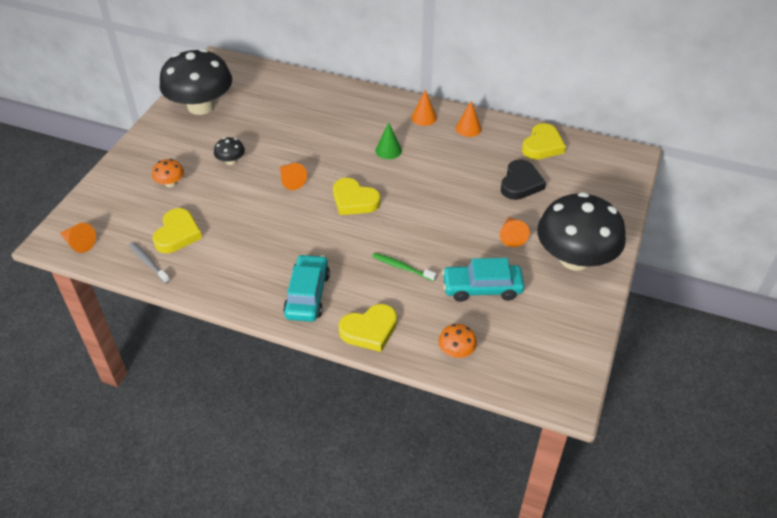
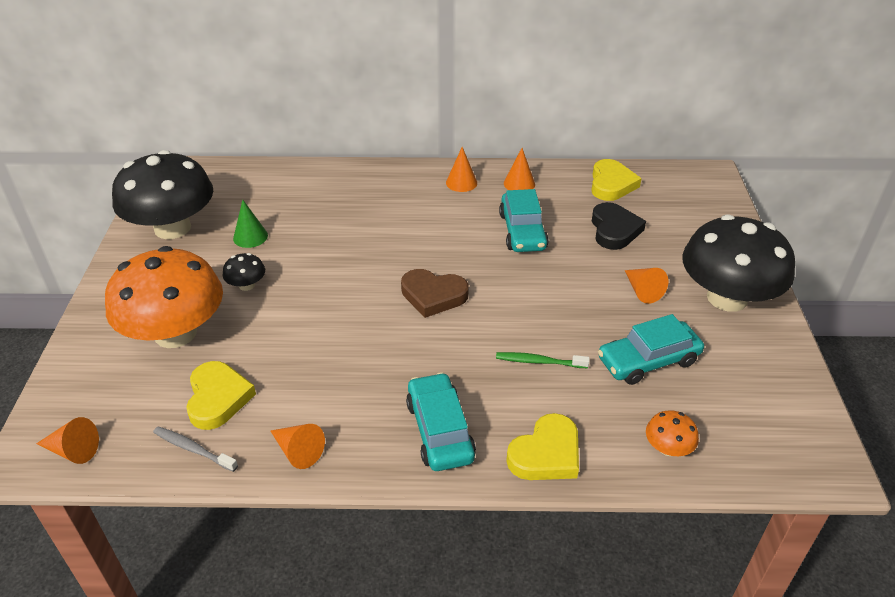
camera: 20 degrees left, 5 degrees down
(170, 183) = (175, 333): orange mushroom -> orange mushroom, size x2.47
(291, 181) = (339, 291): orange cone -> orange cone (298, 451)
(354, 200) = (433, 295): yellow heart -> brown heart
(388, 150) = (441, 228): green cone -> green cone (250, 237)
(448, 167) = (522, 231): none -> turquoise car

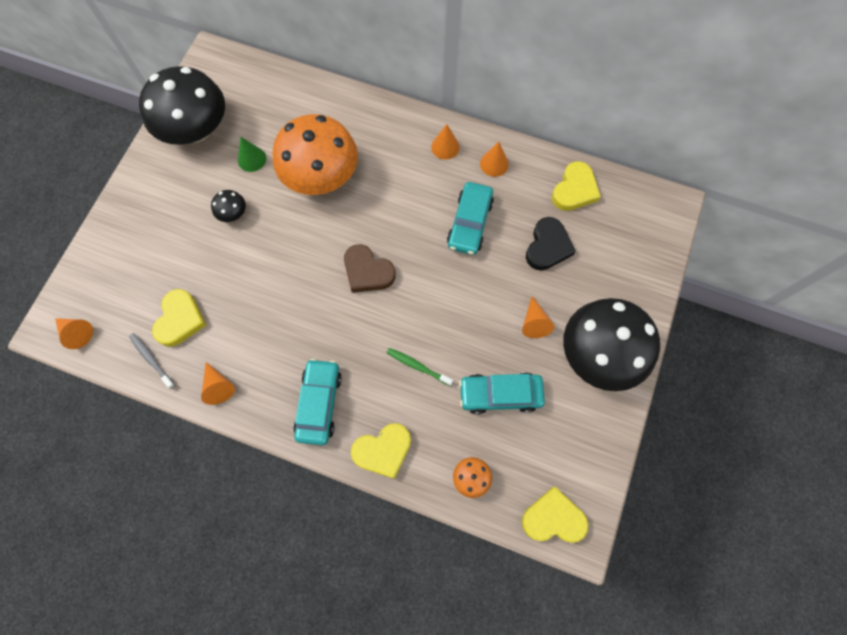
camera: 20 degrees right, 30 degrees up
(175, 333) = (168, 246): orange mushroom -> orange mushroom (321, 175)
(788, 457) = (553, 518): none -> yellow heart

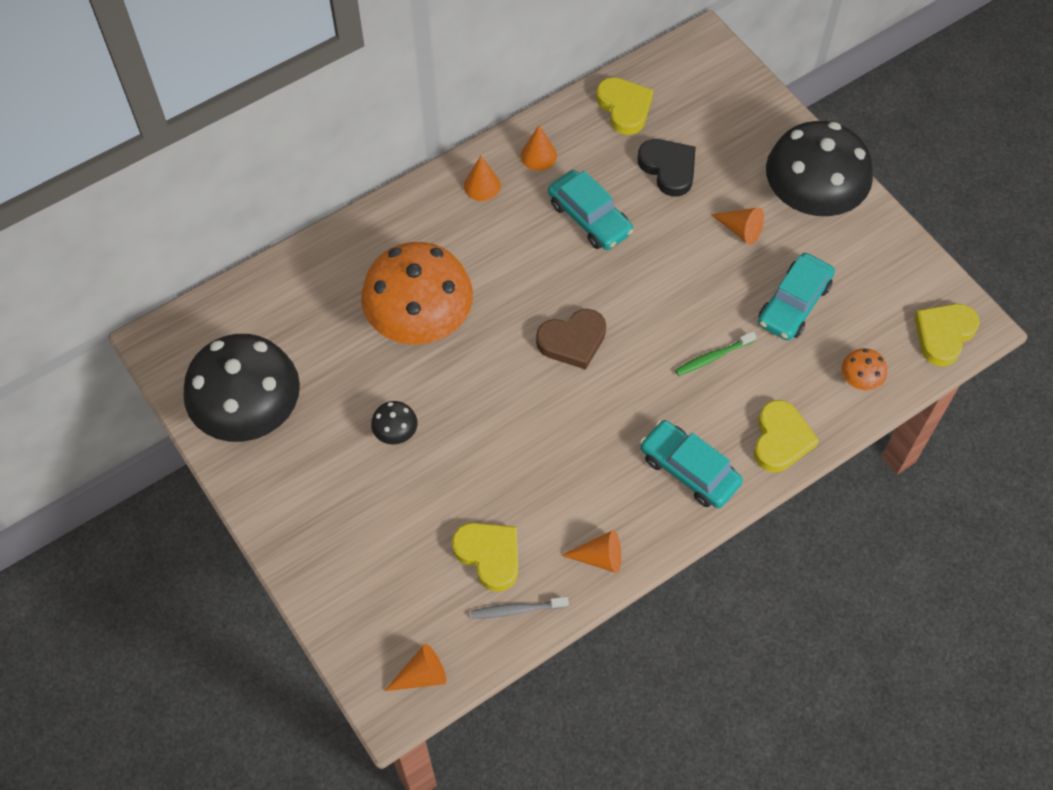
camera: 55 degrees left, 10 degrees down
(252, 159) = (340, 375): green cone -> none

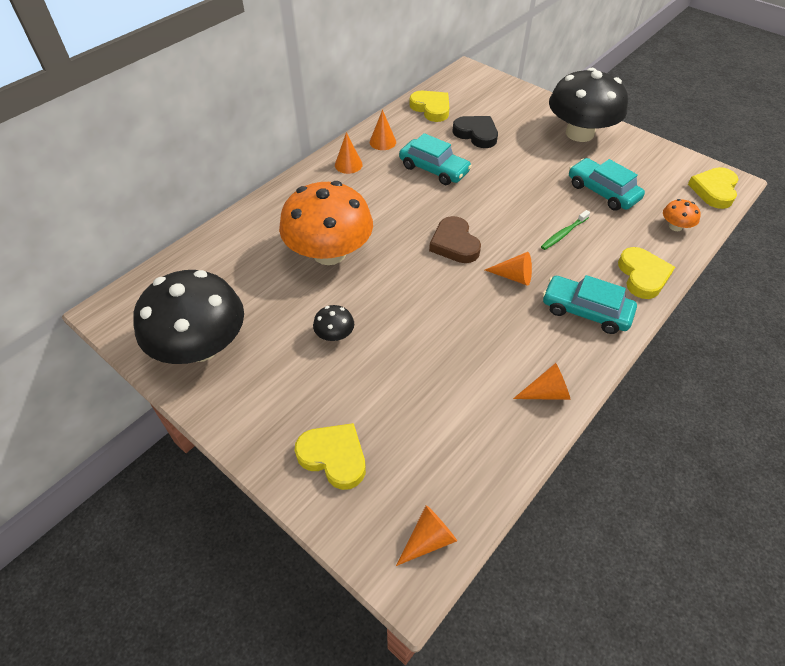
camera: 15 degrees left, 10 degrees down
(489, 555) = (451, 413): yellow heart -> yellow heart (334, 457)
(517, 610) = (494, 454): grey toothbrush -> none
(572, 341) = (454, 244): brown heart -> brown heart turned 105 degrees clockwise
(740, 230) = (542, 158): orange cone -> orange cone (514, 276)
(793, 304) = (602, 192): turquoise car -> turquoise car turned 120 degrees clockwise

